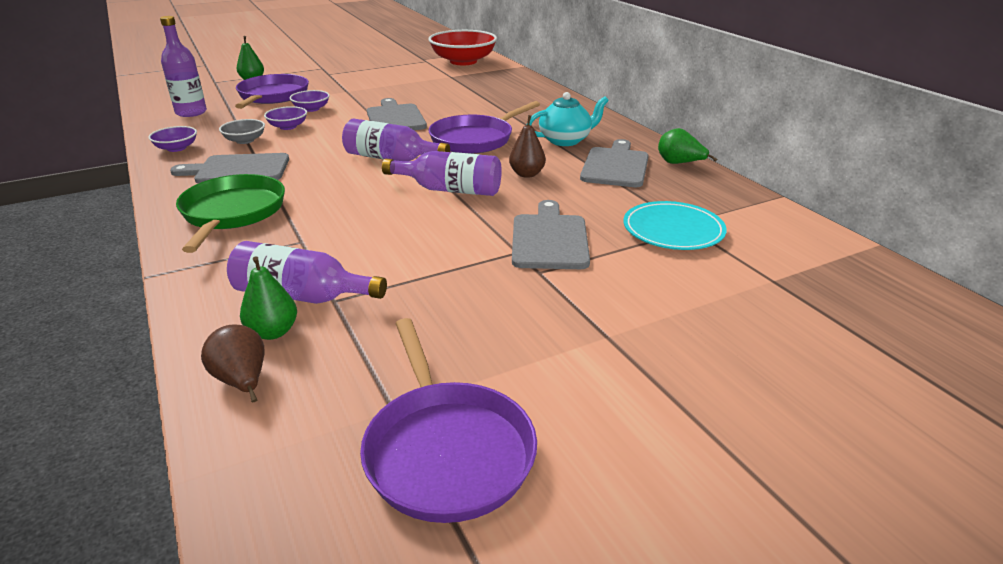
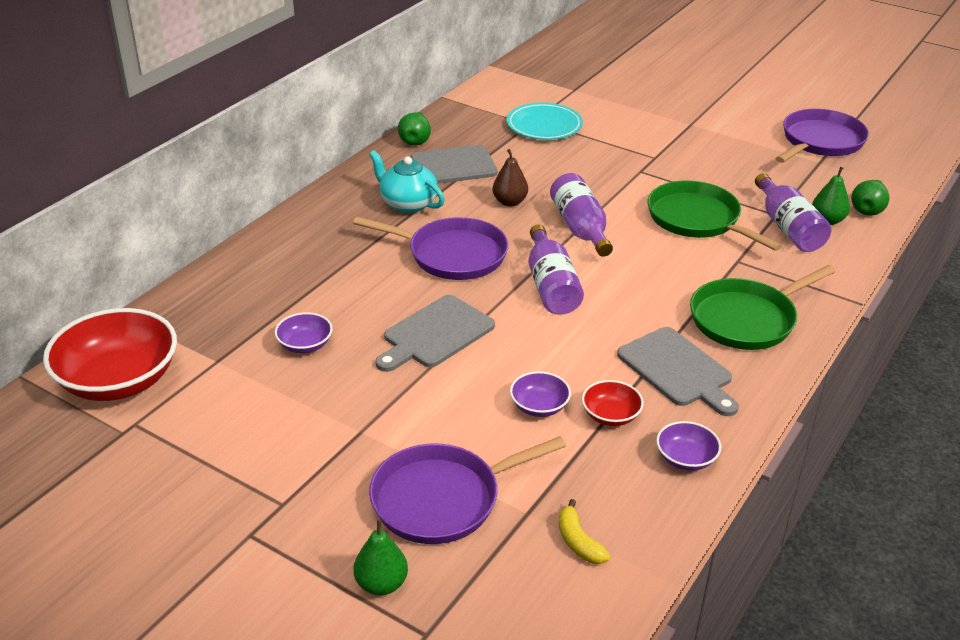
camera: 120 degrees left, 5 degrees up
(191, 112) = (578, 542): purple bottle -> yellow banana
(242, 381) = (867, 210): brown pear -> green pear
(245, 140) = (610, 415): grey bowl -> red bowl
(311, 109) = (462, 423): purple bowl -> purple bowl (305, 345)
(390, 248) = (697, 219): none -> green pan
(549, 239) = (609, 164): grey cutting board -> none

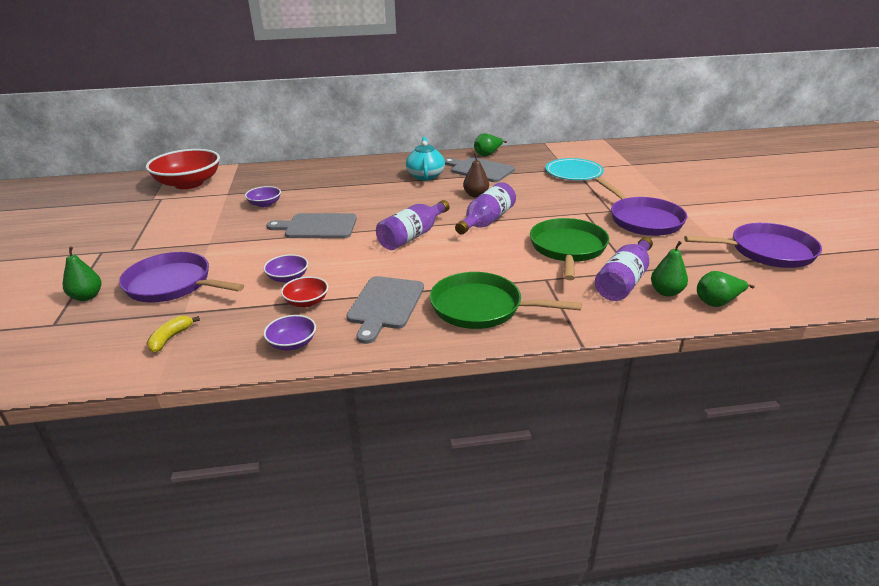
camera: 50 degrees right, 5 degrees down
(452, 255) = (397, 202): purple pan -> purple pan (643, 220)

